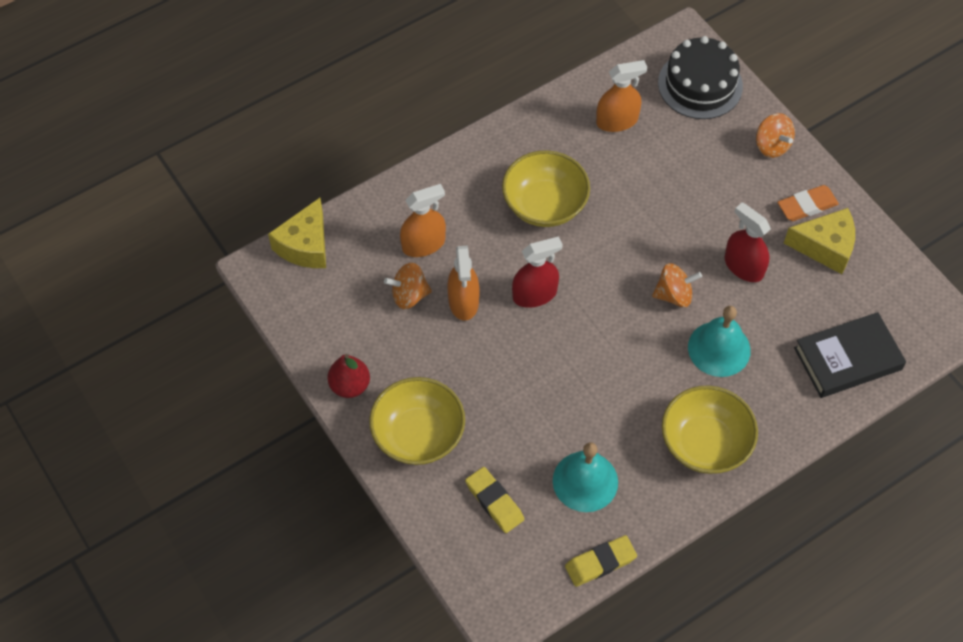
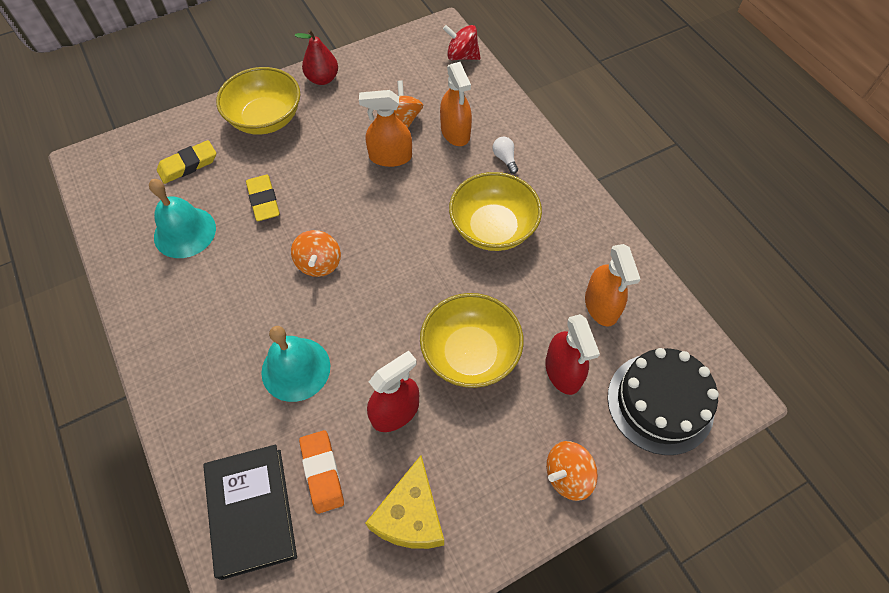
camera: 95 degrees right, 0 degrees up
(305, 245) = (462, 56): yellow cheese -> red spinning top
(456, 198) = (505, 159): none -> white light bulb
(534, 294) = (389, 211): red spray bottle -> red spray bottle (563, 371)
(600, 562) = (103, 235): yellow eraser -> yellow eraser (264, 200)
(674, 295) = (369, 333): orange spinning top -> orange spinning top (319, 263)
(705, 443) = (191, 339): yellow bowl -> yellow bowl (470, 354)
(807, 206) = (474, 504): orange eraser -> orange eraser (322, 472)

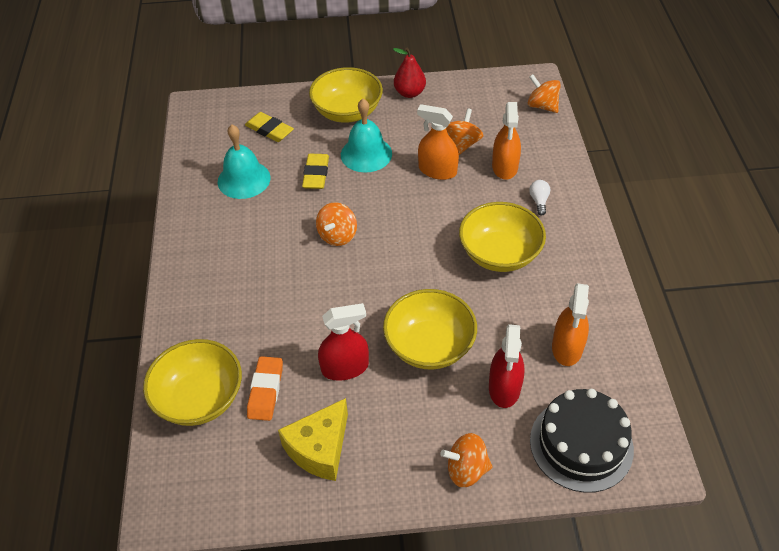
camera: 25 degrees right, 10 degrees down
(188, 165) = (269, 130): yellow eraser -> yellow eraser turned 45 degrees clockwise
(252, 512) = (199, 398): black book -> yellow bowl
(296, 369) = (281, 308): turquoise bell -> turquoise bell (366, 154)
(462, 56) = (542, 106): red spinning top -> orange spinning top

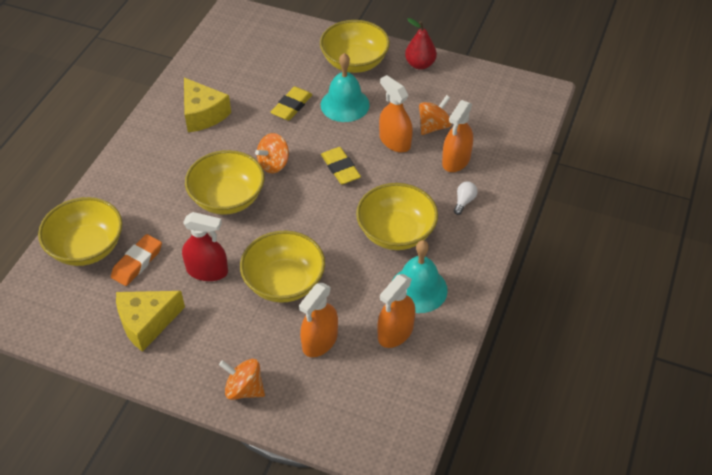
camera: 25 degrees right, 0 degrees up
(231, 214) = (203, 114): none -> yellow cheese
(244, 179) = (231, 89): turquoise bell -> turquoise bell (418, 289)
(269, 130) = (279, 55): yellow eraser -> yellow eraser (340, 168)
(315, 287) = (227, 198): none -> yellow bowl
(504, 388) = (320, 341): red spray bottle -> orange spray bottle
(542, 106) = (531, 119): orange spinning top -> none
(581, 444) = (349, 412): black cake -> none

